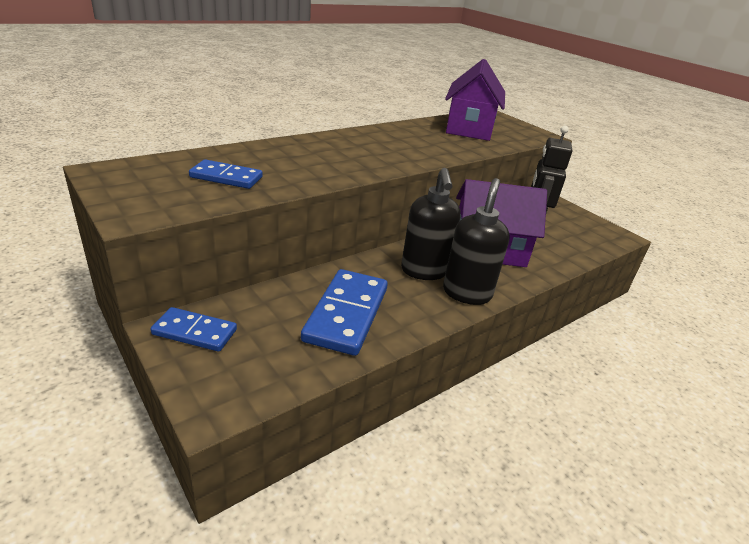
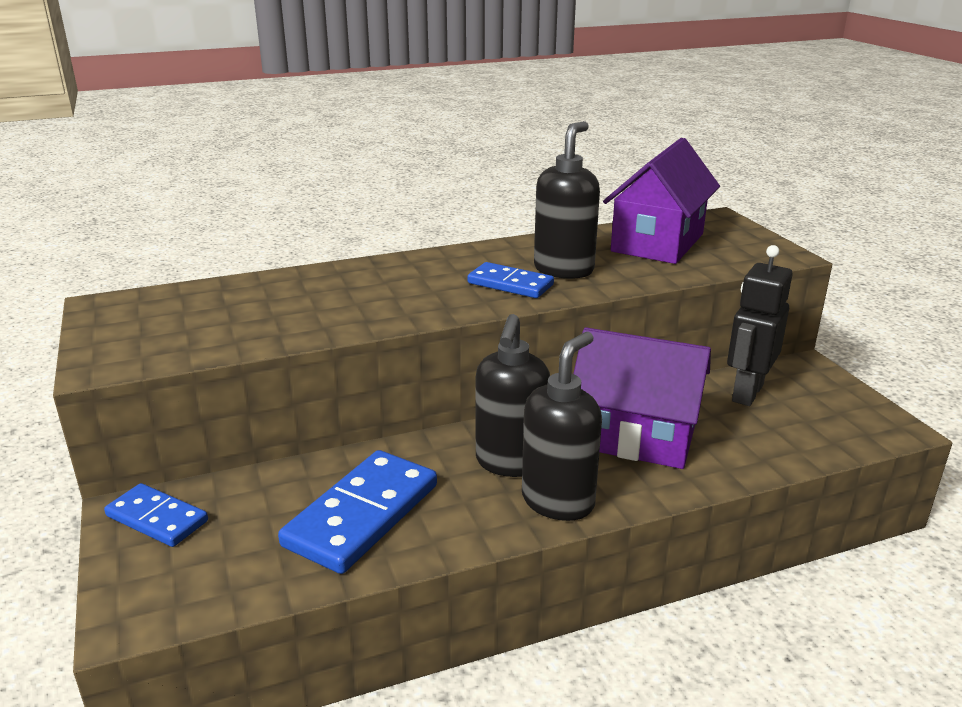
camera: 20 degrees right, 5 degrees down
(226, 177) = (244, 317): blue domino -> blue domino (510, 284)
(426, 144) = (564, 269): none -> black soap dispenser

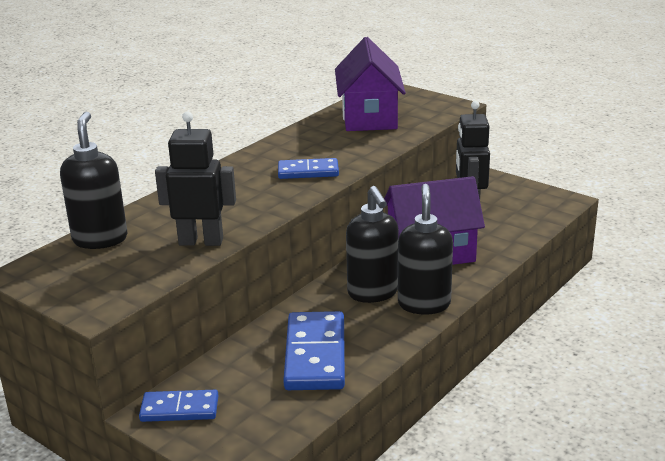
camera: 30 degrees left, 0 degrees up
(298, 326) = (201, 241): none -> black robot
(564, 269) = (331, 152): black soap dispenser -> black soap dispenser (100, 239)

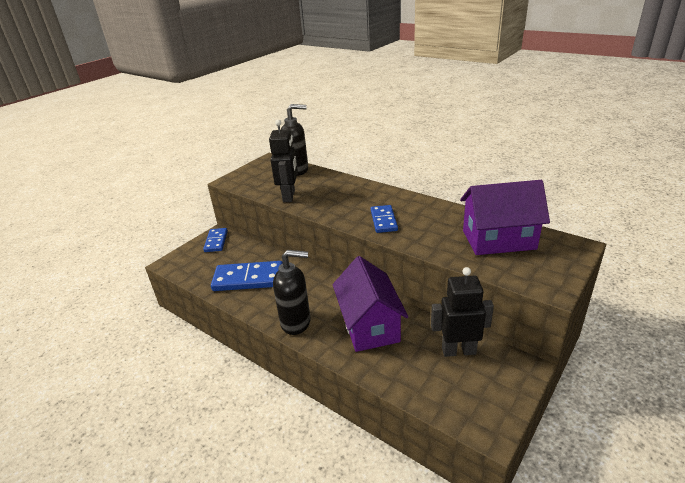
camera: 90 degrees right, 5 degrees up
(373, 293) = (313, 298): black soap dispenser -> none

